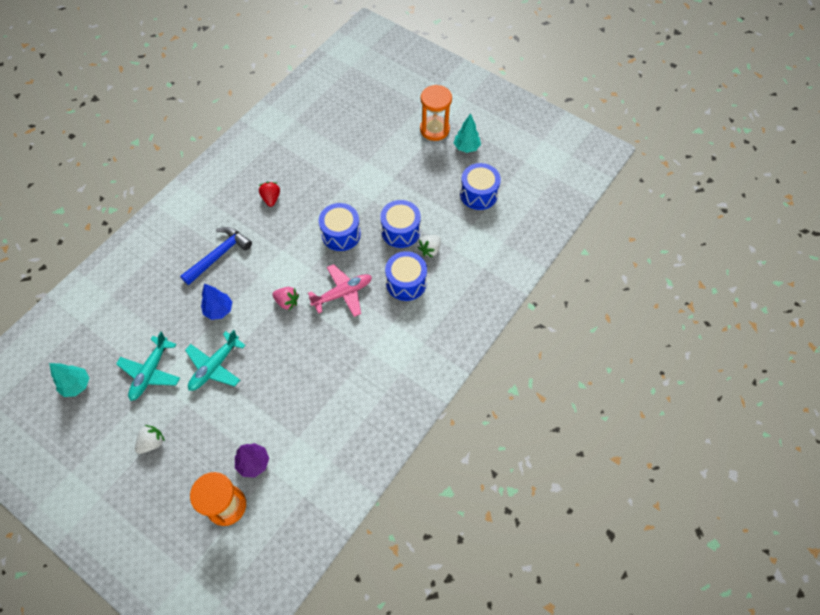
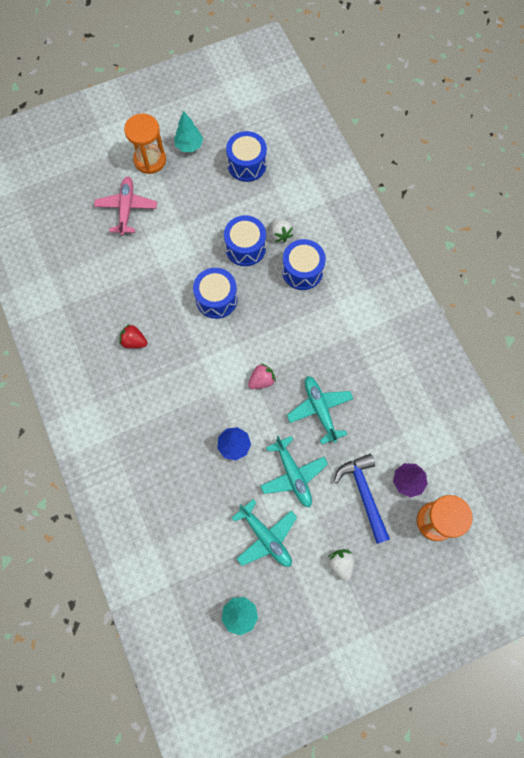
camera: 60 degrees left, 10 degrees up
(219, 255) = (171, 419): blue hammer -> blue hammer (364, 494)
(284, 358) = (320, 409): none -> turquoise plane
(343, 293) = (282, 328): pink plane -> pink plane (126, 208)

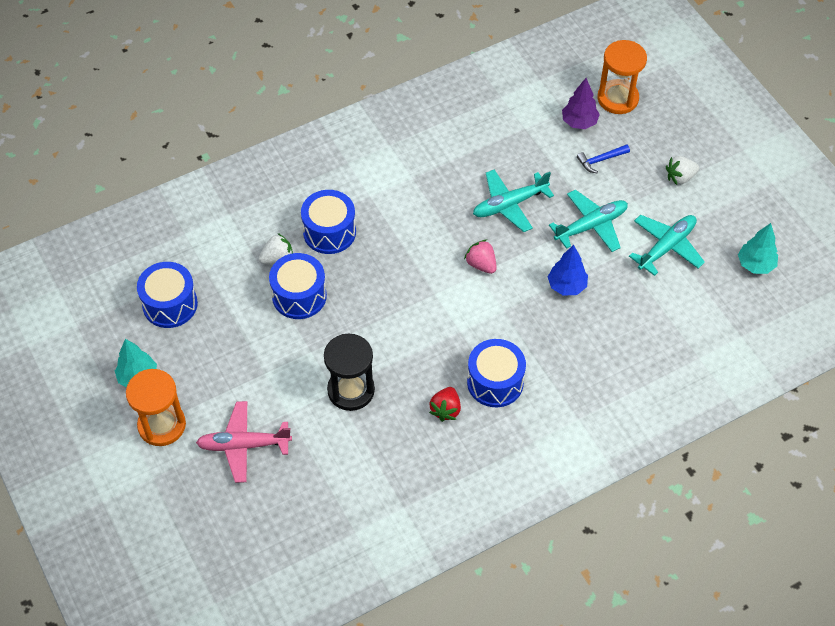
camera: 95 degrees left, 15 degrees down
(160, 278) = (351, 390): none -> black hourglass
(216, 299) = (376, 322): blue drum -> blue drum (495, 382)
(364, 494) = (600, 160): blue hammer -> blue hammer, size x0.55

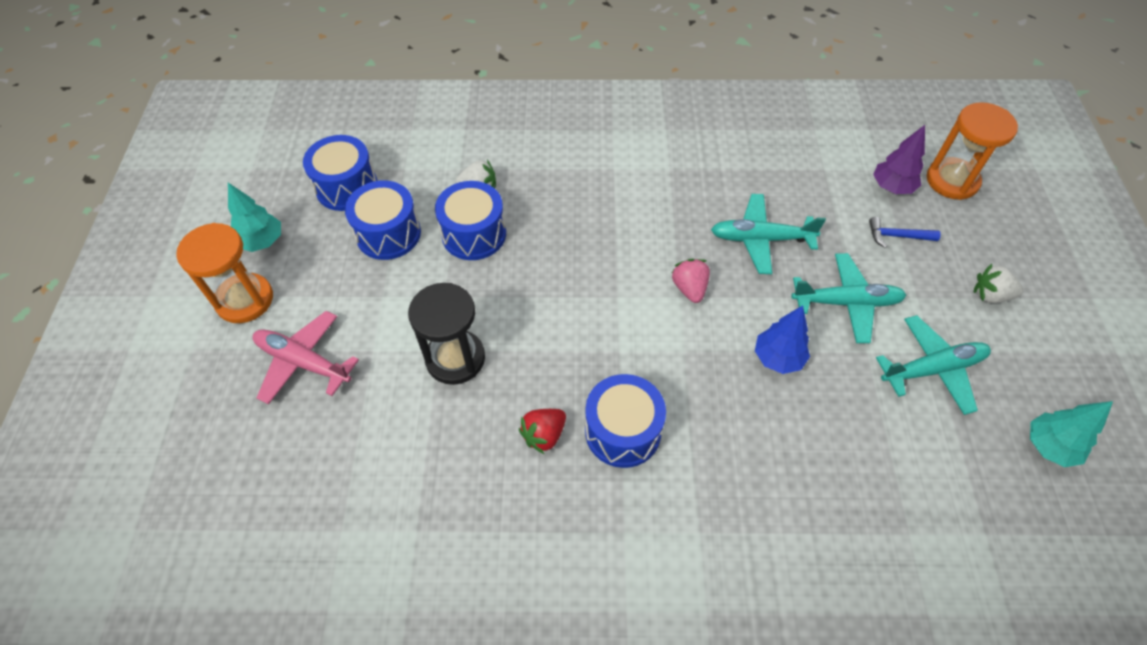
camera: 30 degrees right, 0 degrees up
(329, 232) = (548, 186): blue drum -> blue drum (388, 234)

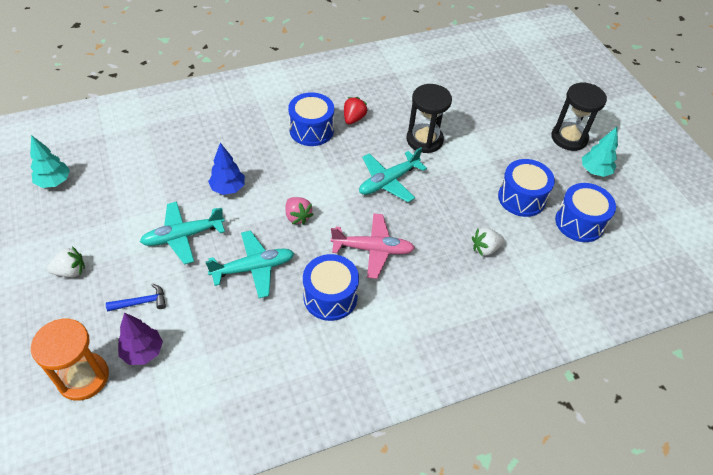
camera: 155 degrees right, 5 degrees down
(245, 300) = (569, 138): orange hourglass -> black hourglass
(303, 362) = (506, 118): pink plane -> pink plane (373, 249)
(474, 234) = (465, 213): blue drum -> blue drum (330, 297)
(932, 369) = (123, 208): turquoise plane -> turquoise plane (388, 181)

